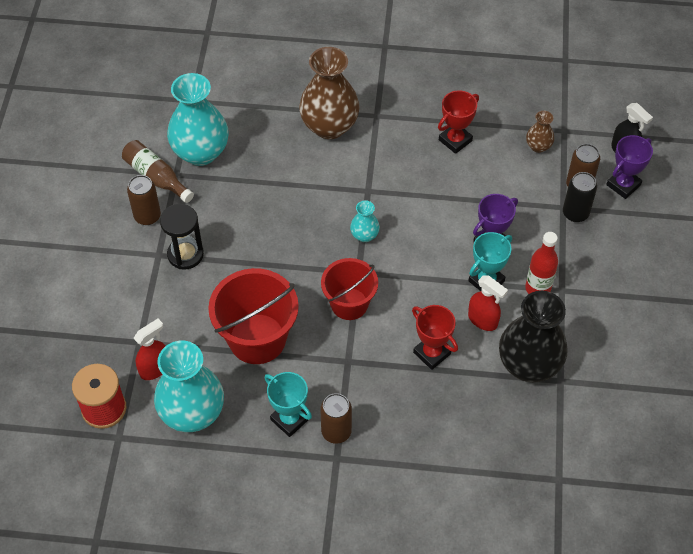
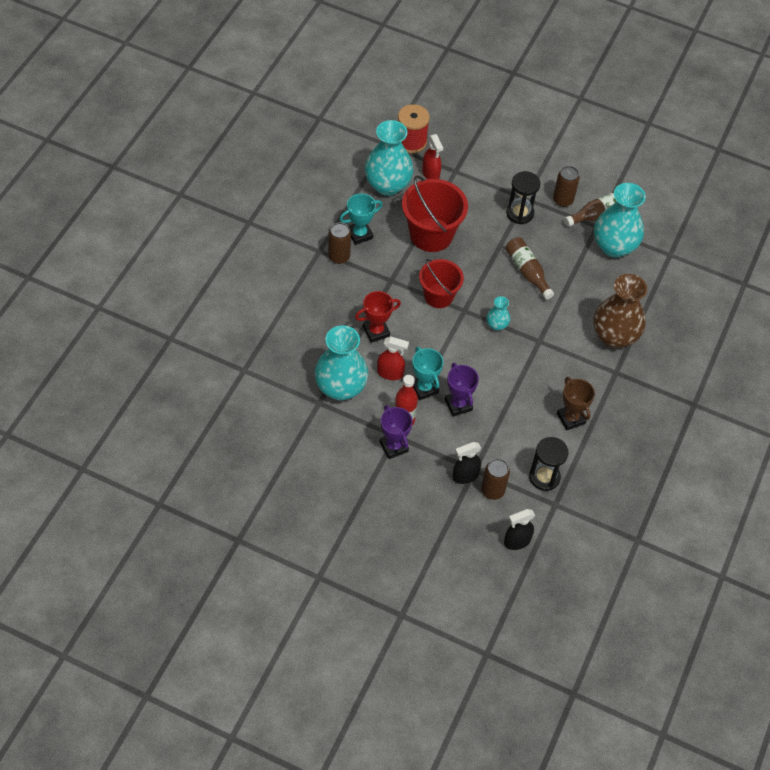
camera: 105 degrees right, 0 degrees up
(273, 225) = (527, 271): none -> brown bottle
(455, 140) = (571, 418): red trophy -> brown trophy
(483, 320) = (390, 373): red spray bottle -> red spray bottle turned 135 degrees counterclockwise
(528, 365) = (340, 387): black vase -> turquoise vase
(538, 146) = (544, 477): brown vase -> black hourglass
(575, 213) = (465, 476): black can -> black spray bottle
(623, 185) = (481, 524): purple trophy -> purple trophy (393, 447)

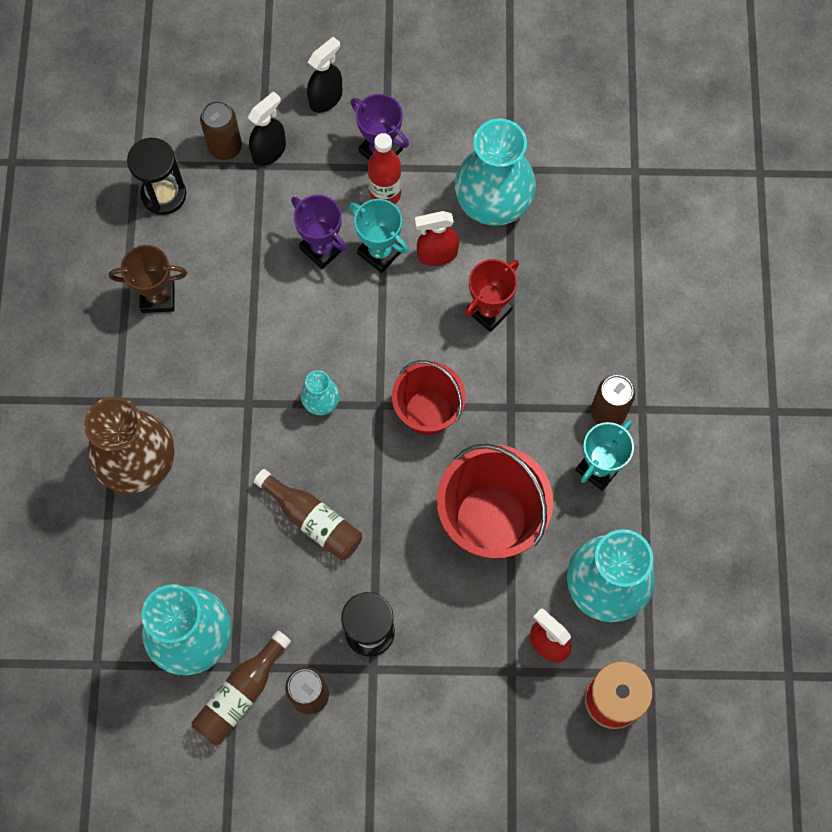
camera: 160 degrees right, 15 degrees up
(516, 541) = (168, 94): black spray bottle -> black spray bottle (326, 98)
(571, 418) = (158, 297): brown trophy -> brown trophy turned 45 degrees counterclockwise

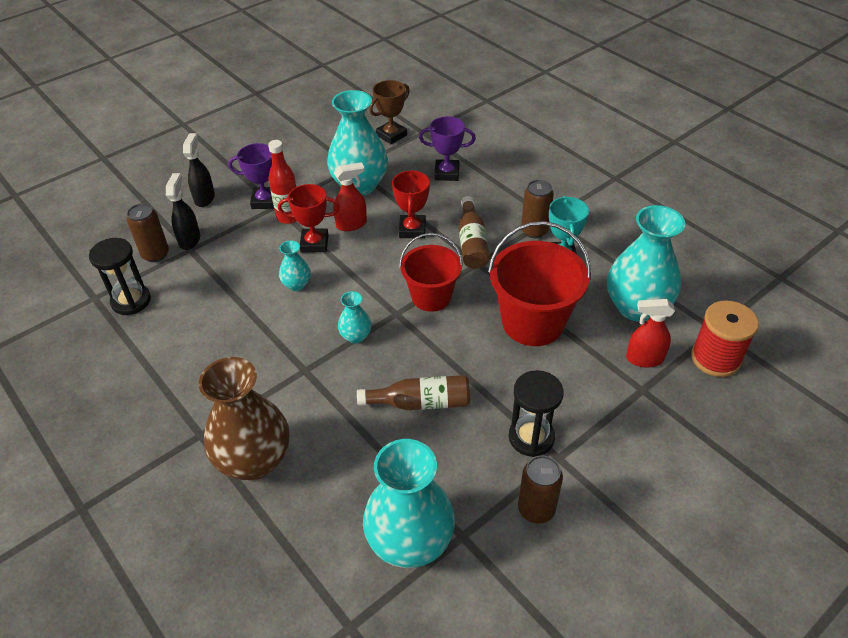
camera: 40 degrees left, 25 degrees down
(158, 297) = (177, 355): brown trophy -> brown trophy (391, 135)
(240, 694) = (486, 550): brown bottle -> brown bottle (472, 243)
(320, 294) = (297, 285): none -> turquoise vase
(322, 248) = (274, 263): purple trophy -> purple trophy (447, 173)
(380, 252) = (314, 243): turquoise trophy -> red trophy
(437, 254) = (351, 224): red spray bottle -> red spray bottle turned 150 degrees counterclockwise

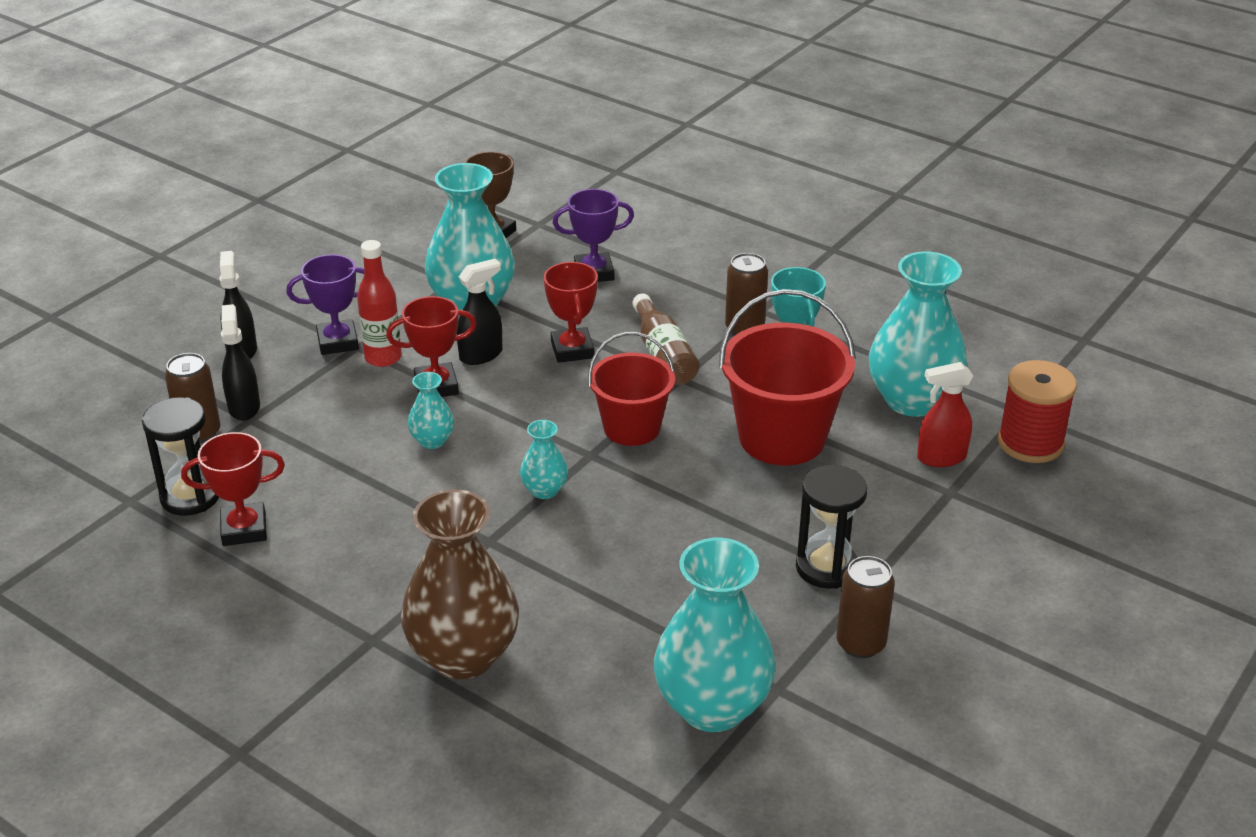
camera: 15 degrees left, 10 degrees down
(153, 332) = (244, 529): none -> red trophy
(351, 224) = (481, 355): red spray bottle -> black spray bottle
(421, 403) = (666, 553): brown bottle -> none

